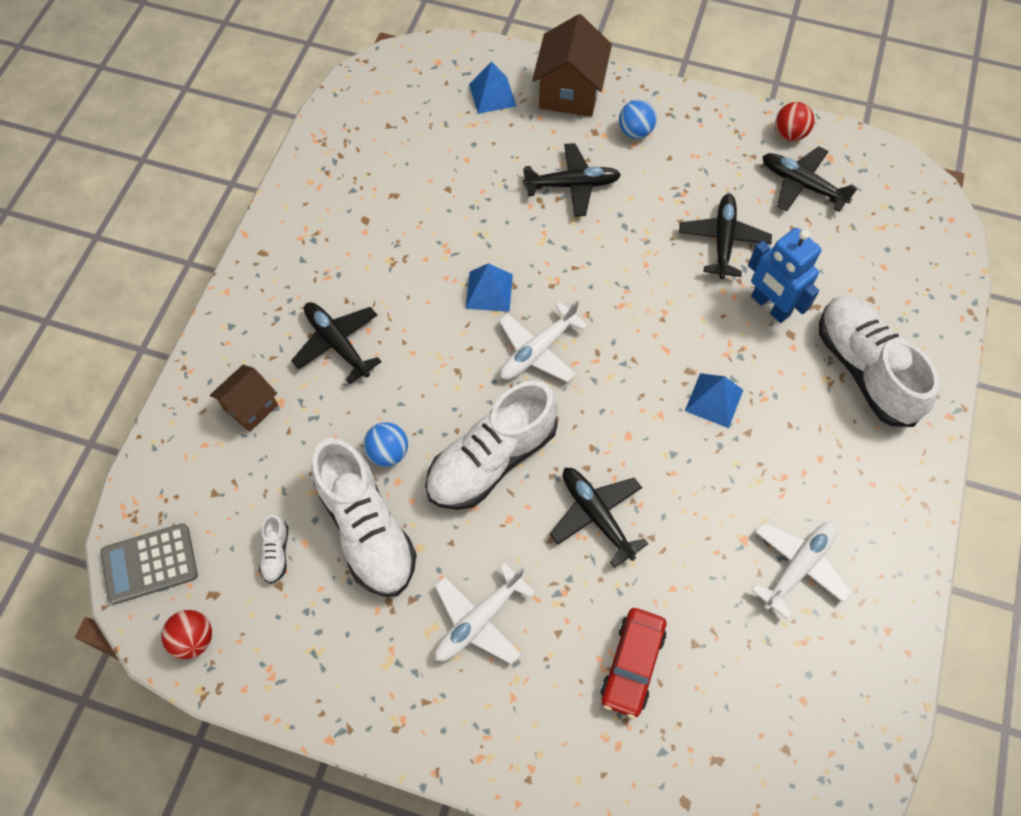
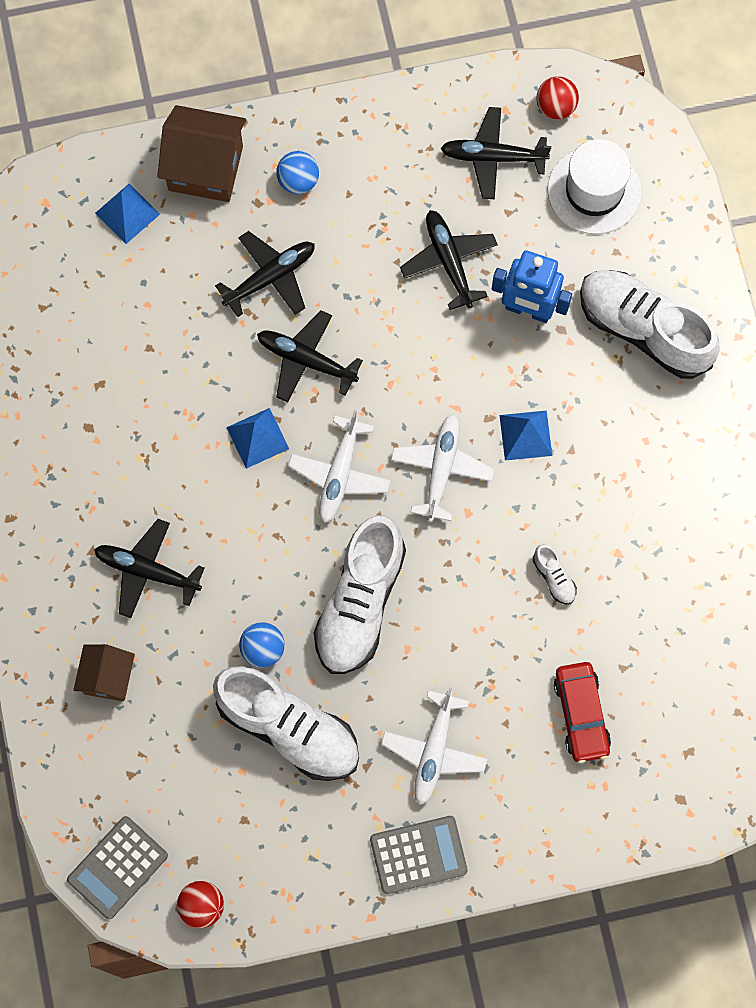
camera: 30 degrees left, 10 degrees up
(276, 553) = (223, 794): white shoe -> white shoe (554, 578)
(408, 707) = (418, 855): none -> grey calculator
(570, 92) = (205, 168): brown house -> brown house turned 60 degrees counterclockwise
(596, 516) = (481, 603): black plane -> black plane (306, 360)
(789, 134) = (452, 102): red ball -> red ball (555, 107)
(798, 566) = (674, 552): white plane -> white plane (441, 469)
(875, 246) = (594, 190): none -> white hat

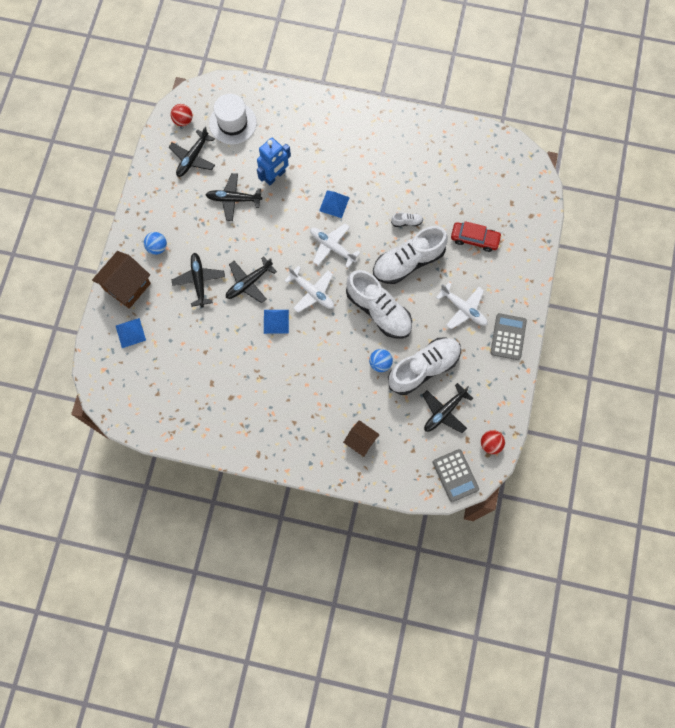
camera: 65 degrees left, 0 degrees up
(147, 571) = (317, 400): black plane -> black plane (444, 411)
(644, 330) = (310, 133): white shoe -> white shoe (408, 262)

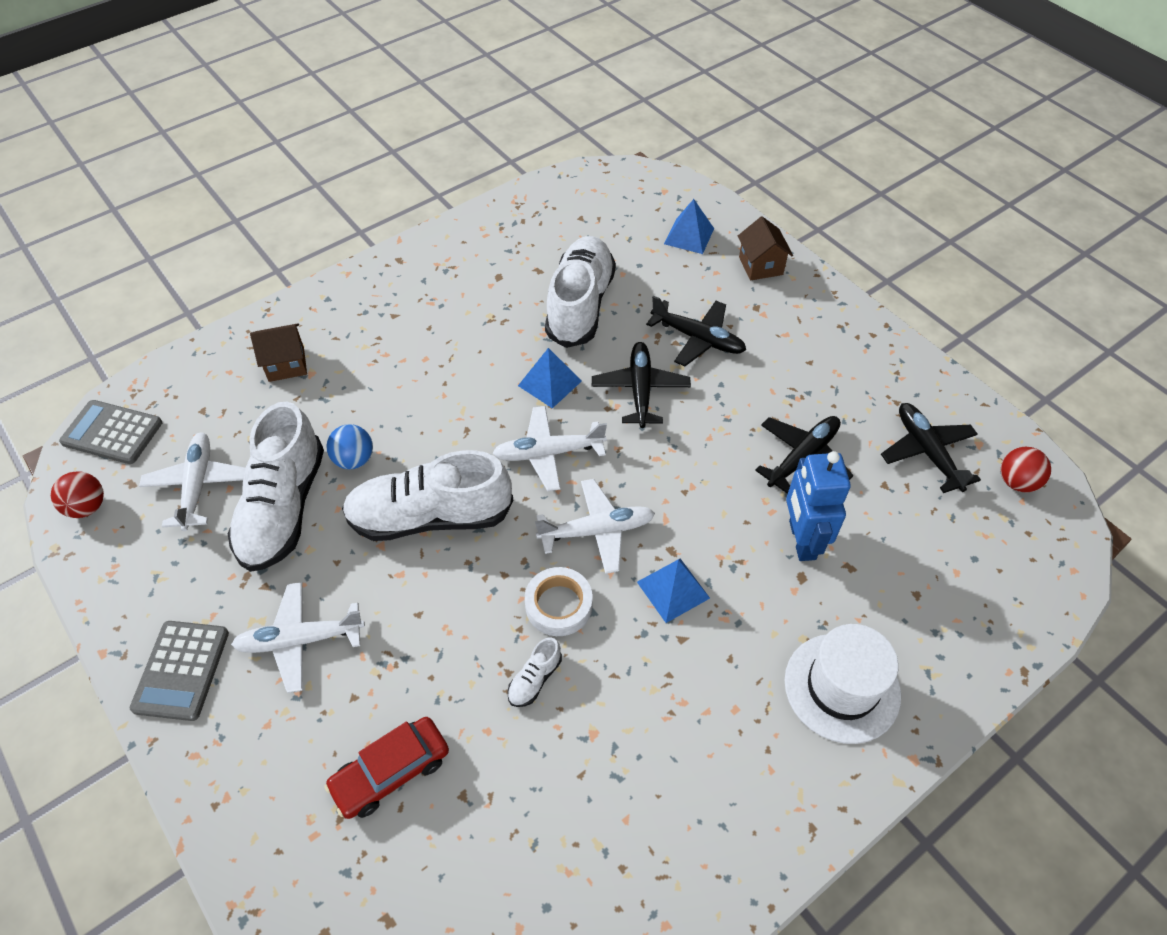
camera: 130 degrees right, 20 degrees down
(127, 286) = (760, 266): brown house -> brown house, size x0.62
(157, 247) = (795, 325): blue ball -> none
(232, 123) = (963, 548): white hat -> white hat (842, 687)
(373, 236) = (558, 605): none -> white tape
(408, 262) = (462, 622): white shoe -> white shoe (580, 305)
(444, 411) = (198, 485): black plane -> white plane
(508, 337) = (181, 670): grey calculator -> grey calculator turned 45 degrees clockwise

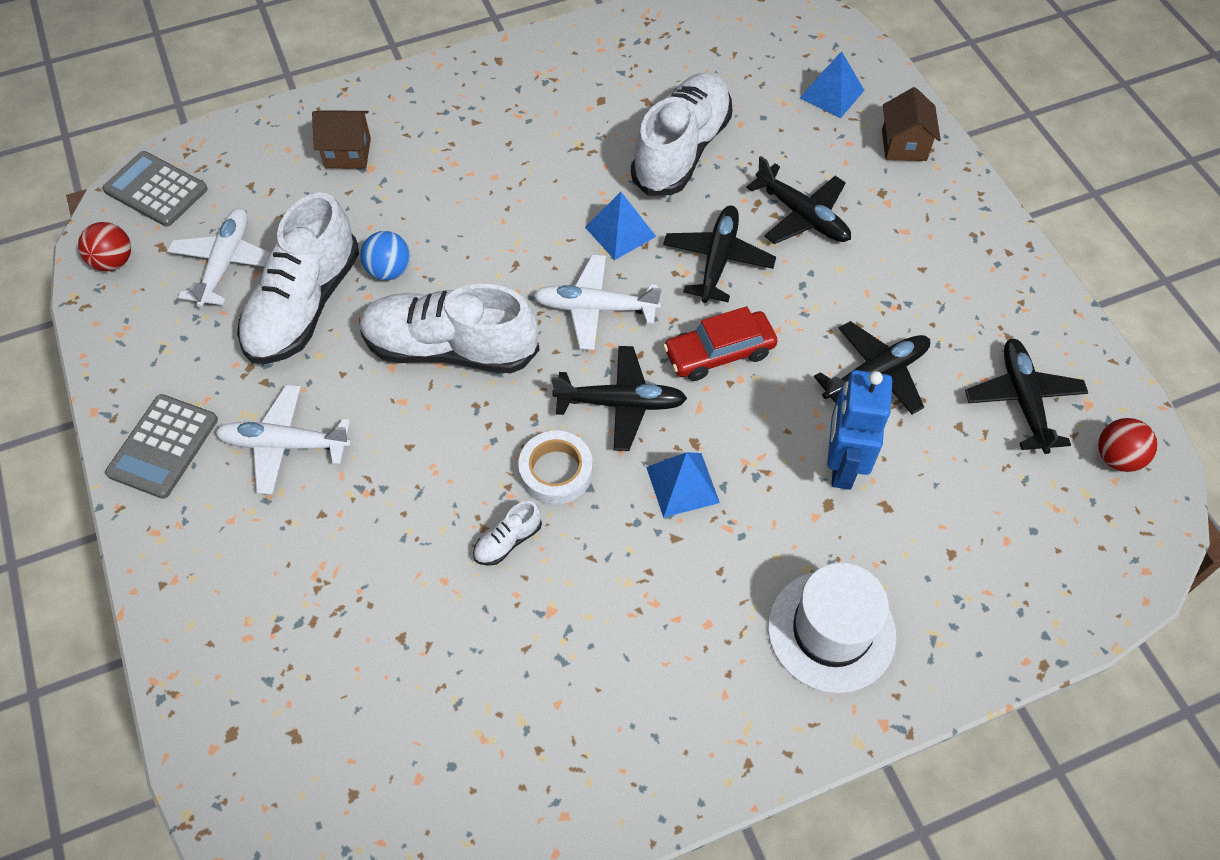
camera: 15 degrees right, 5 degrees up
(391, 772) = (337, 596): red car -> red car (719, 353)
(597, 531) = (620, 403): white plane -> black plane

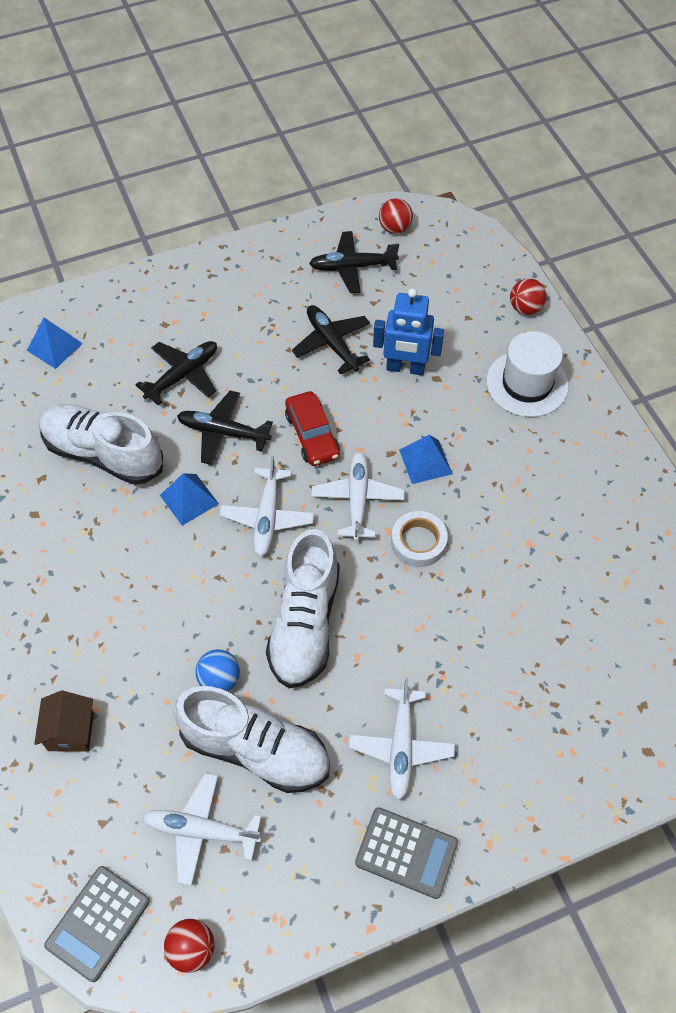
camera: 90 degrees left, 0 degrees up
(508, 541) = (478, 572): white shoe -> none
(620, 403) = (357, 499): black plane -> white plane
(904, 145) = (117, 306): brown house -> none
(985, 641) = (525, 308): none -> red ball

